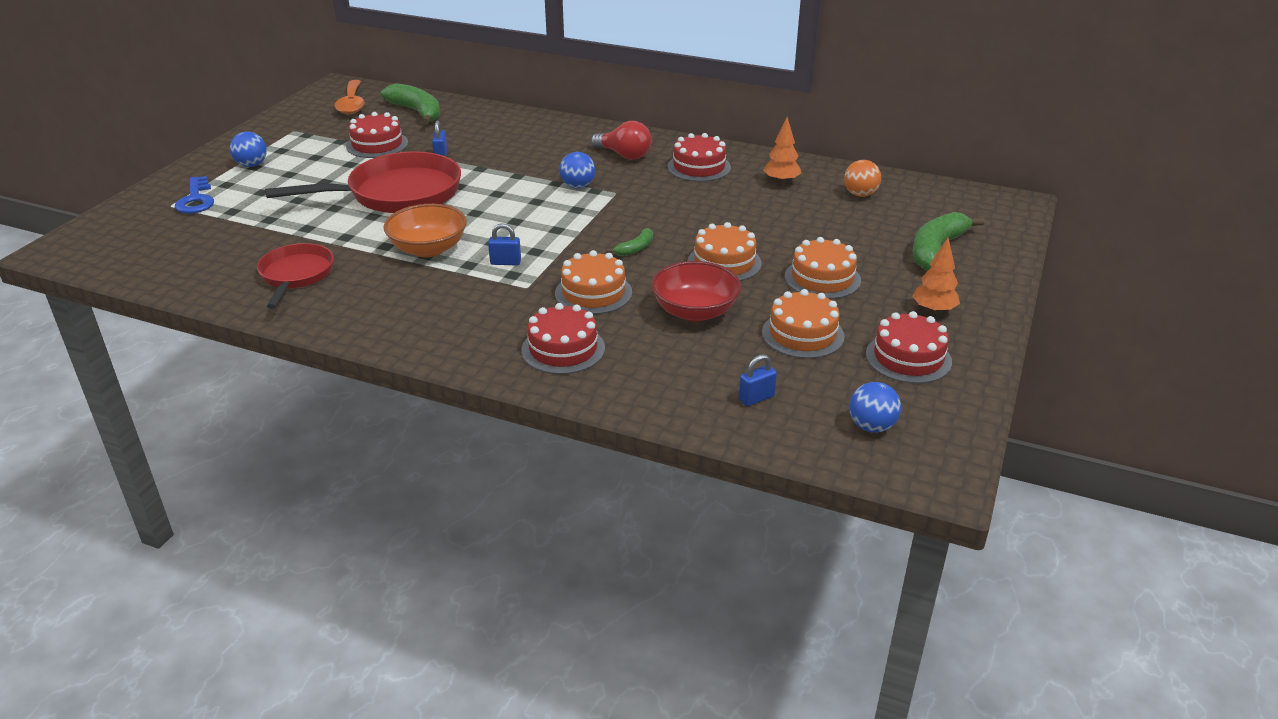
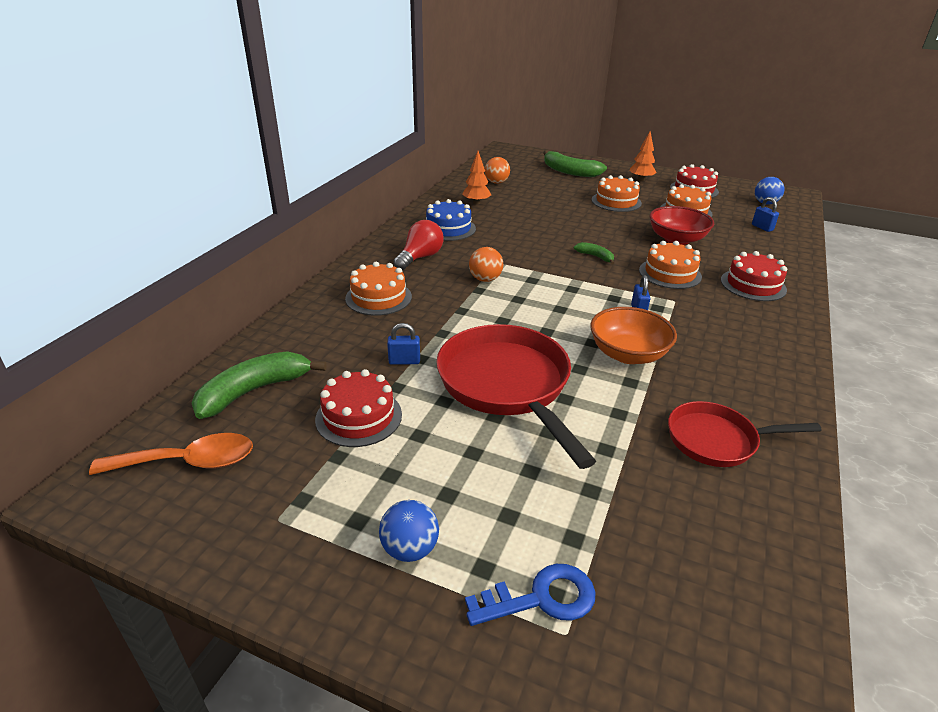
camera: 90 degrees left, 0 degrees up
(578, 186) = (485, 279): blue ball -> orange ball
(699, 167) = (448, 228): red cake -> blue cake
(724, 263) = (606, 227): orange cake -> orange cake (378, 297)

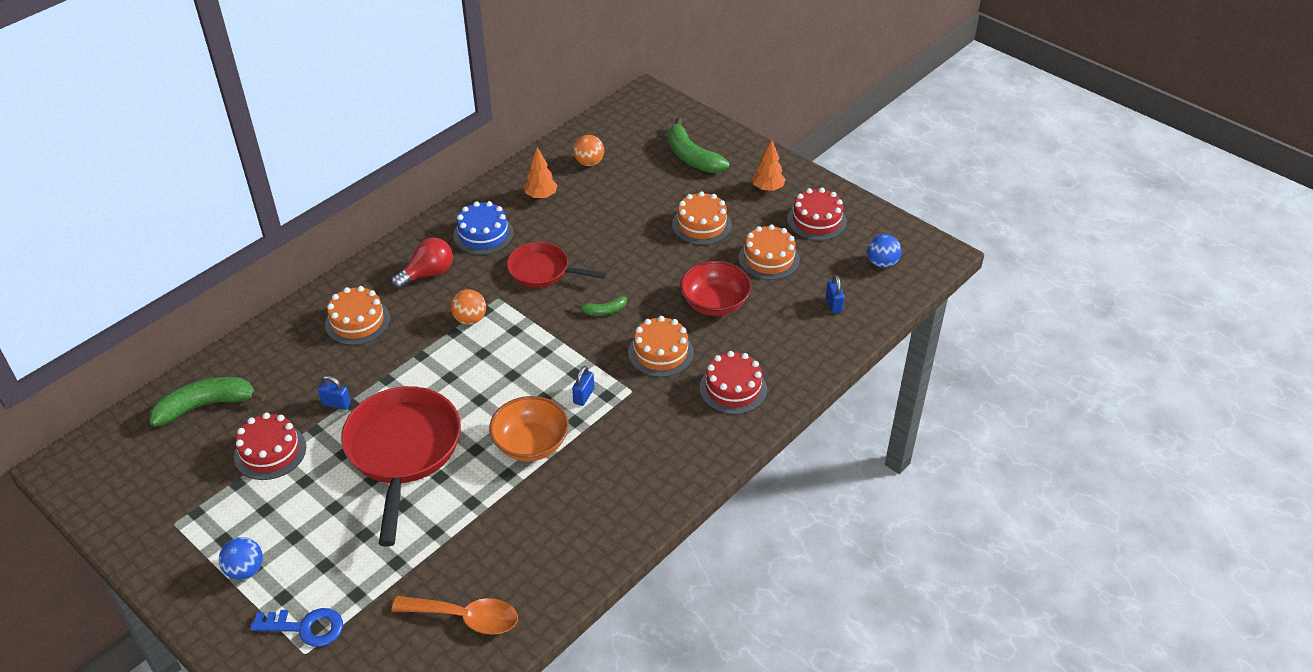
camera: 20 degrees right, 10 degrees up
(188, 462) = (135, 460): orange spoon -> orange spoon (465, 617)
(595, 257) = (604, 311): green banana -> green banana turned 105 degrees clockwise
(717, 440) = (529, 548): red pan -> red pan (543, 271)

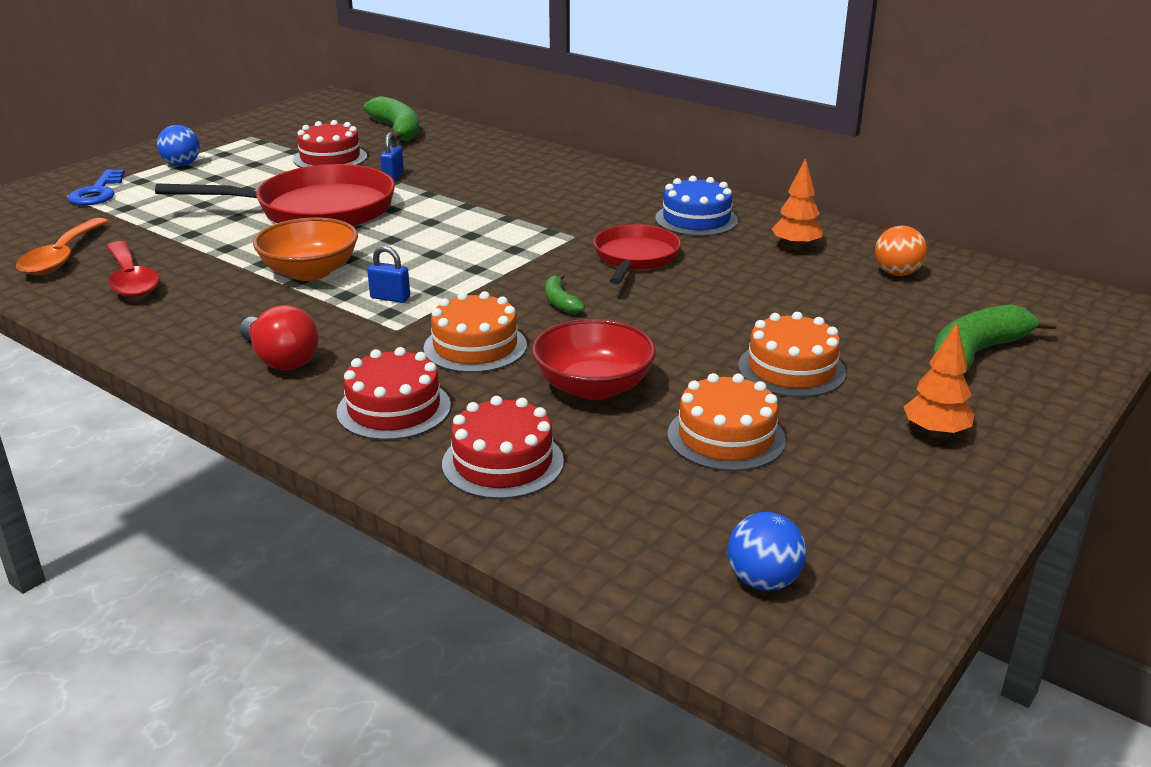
camera: 85 degrees right, 15 degrees down
(357, 321) = (521, 173): orange cake -> none
(427, 274) = (610, 197): red light bulb -> red light bulb (281, 360)
(470, 319) = (532, 224): orange ball -> none
(524, 556) = (131, 280): none -> red spoon
(816, 220) = (866, 492): red cake -> red cake (503, 462)
(833, 304) = (614, 512): blue padlock -> none

